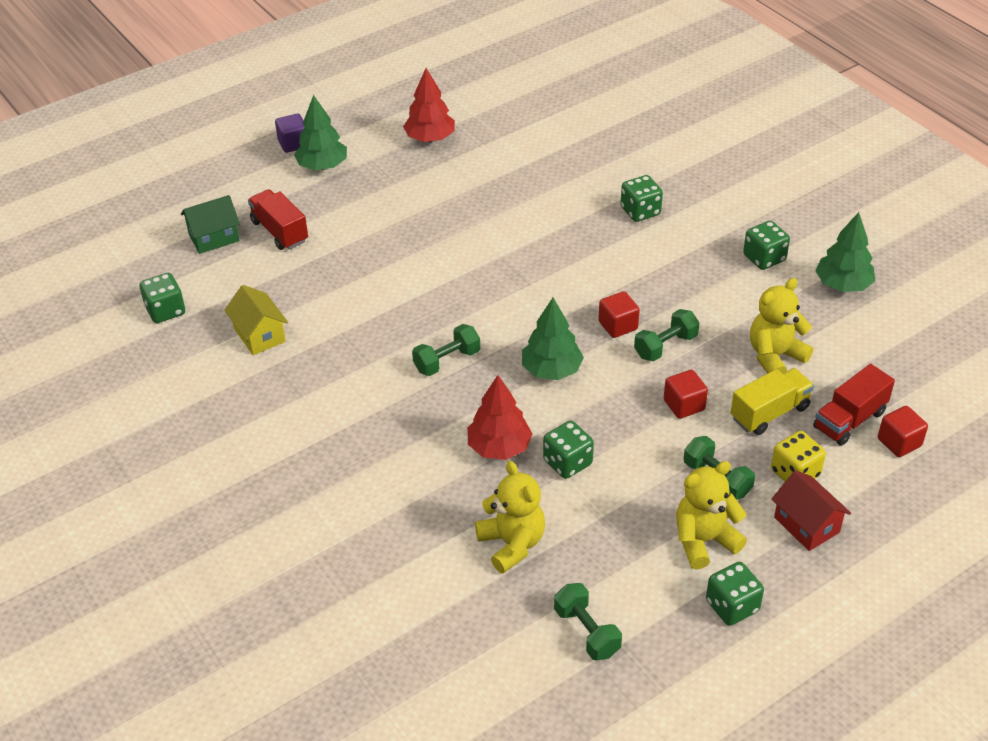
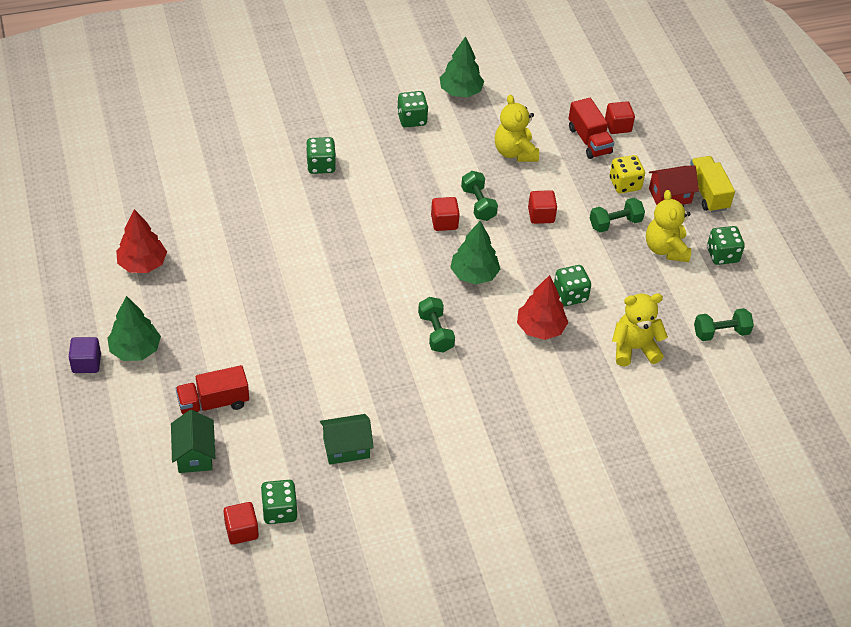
camera: 75 degrees left, 5 degrees up
(135, 293) = (241, 530): none -> red cube
(259, 335) = (346, 448): yellow house -> green house
(769, 413) = (566, 175): yellow truck -> yellow truck (707, 193)

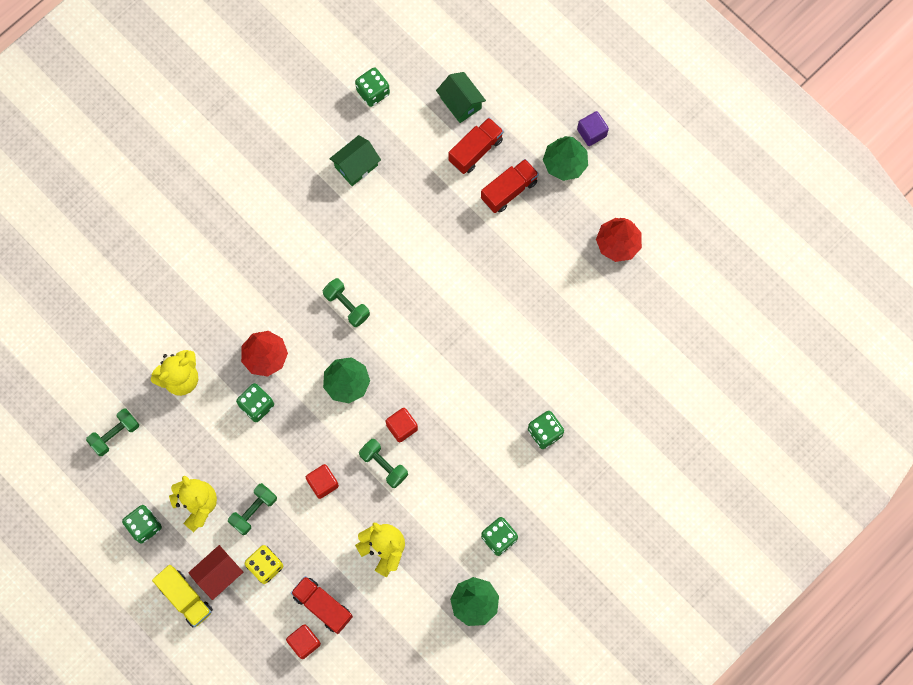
camera: 155 degrees right, 25 degrees up
(208, 353) = (509, 190): none -> red truck
(241, 530) = (389, 64): red cube -> none

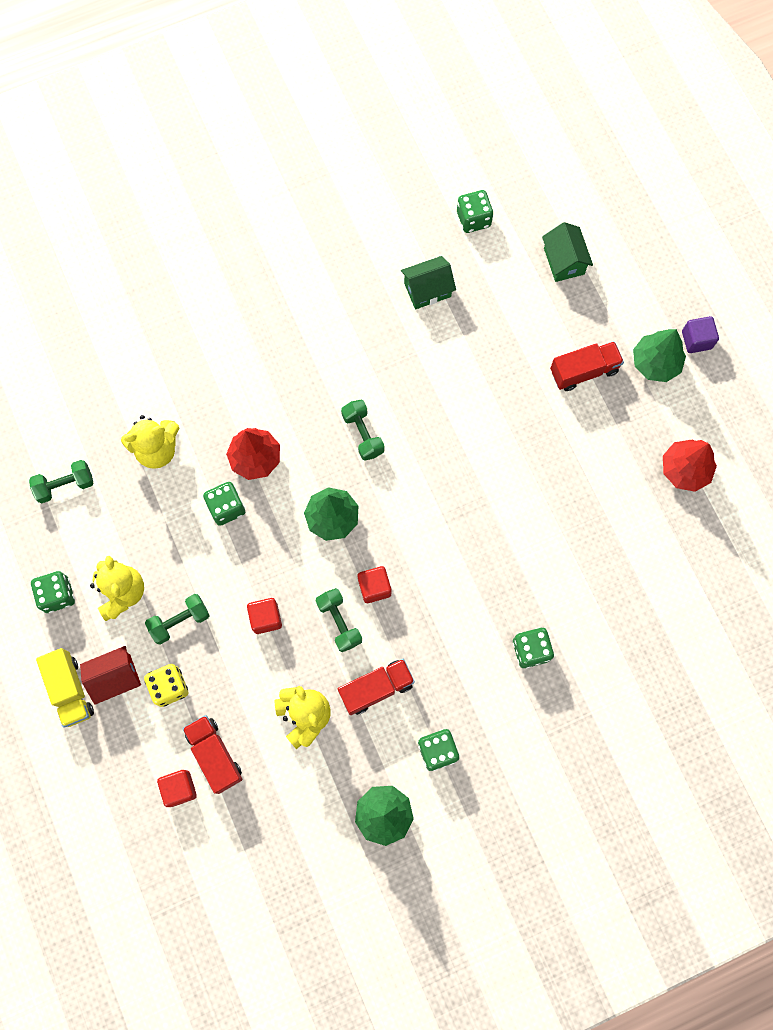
camera: 20 degrees right, 0 degrees up
(475, 150) = (562, 316): red truck -> red truck (376, 688)

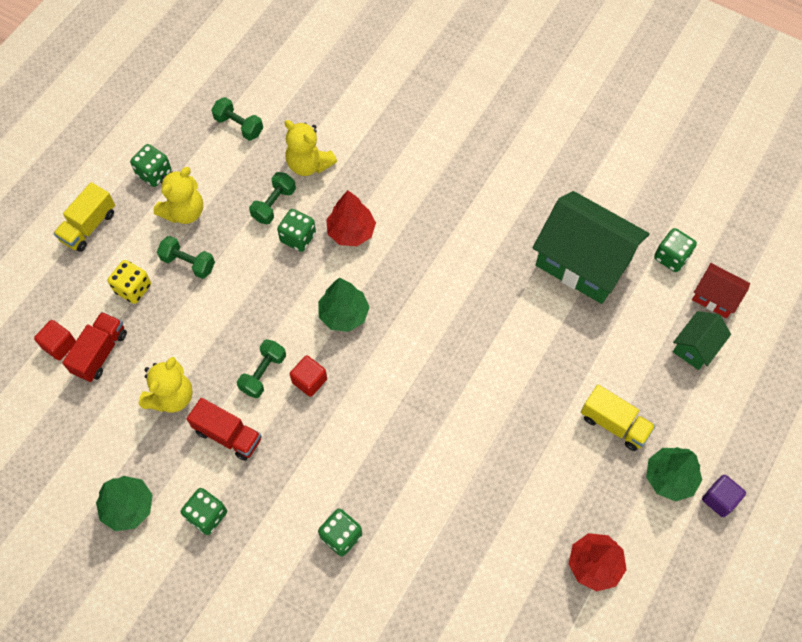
camera: 55 degrees right, 10 degrees down
(115, 677) = (117, 249): red house -> red house (715, 297)
(266, 618) = (230, 319): red cube -> none
(363, 434) = (427, 292): green dumbbell -> green dumbbell (274, 204)
(427, 290) = (583, 262): green house -> green house, size x2.03
(584, 371) = (614, 424): red truck -> yellow truck

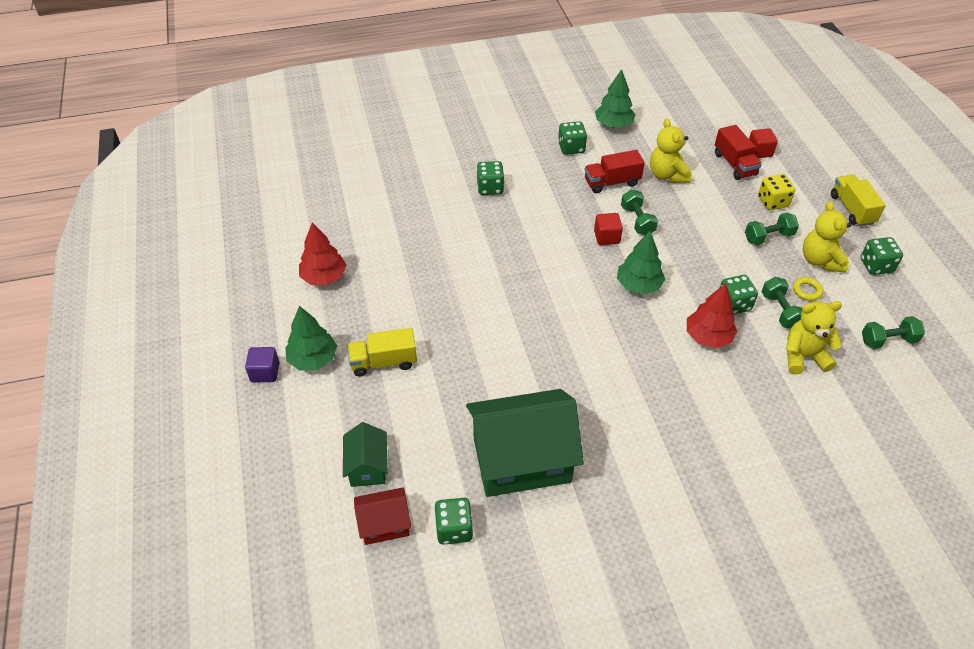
camera: 135 degrees right, 15 degrees down
(232, 201) = (807, 291): none -> yellow ring

